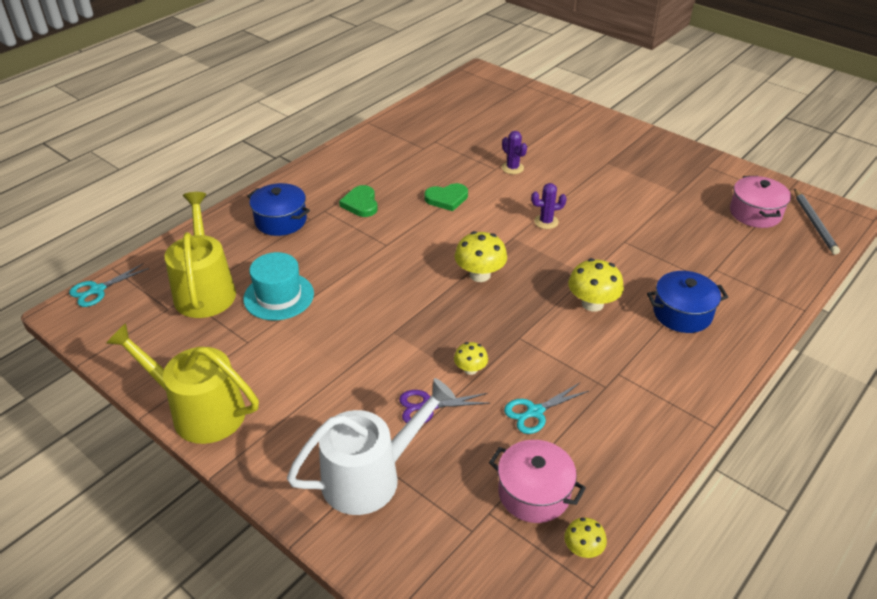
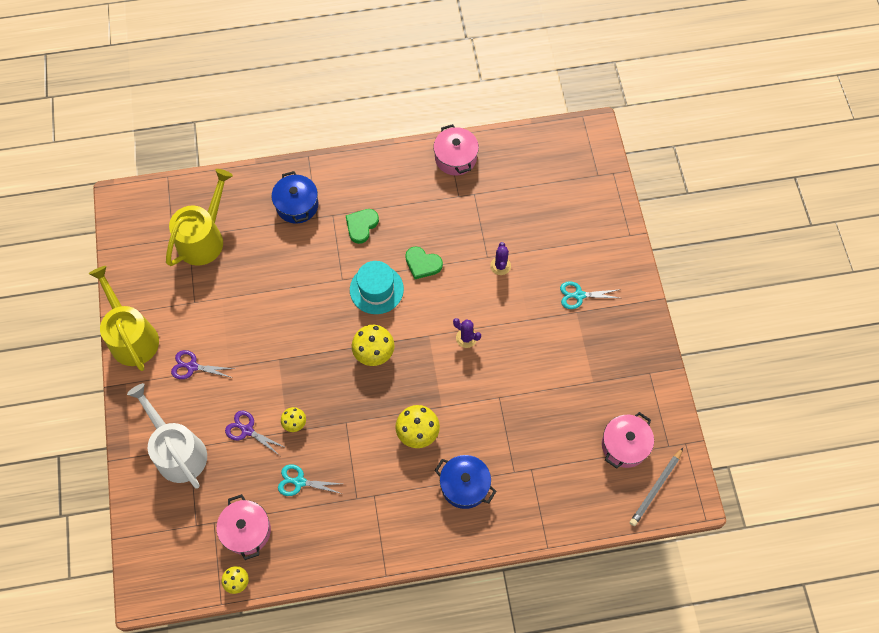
camera: 40 degrees right, 25 degrees up
(97, 290) = (146, 192): turquoise scissors -> turquoise scissors (579, 295)
(278, 296) = (240, 277): turquoise hat -> turquoise hat (376, 289)
(304, 393) = (192, 366): none -> purple scissors
(370, 477) = (178, 451): white watering can -> white watering can turned 135 degrees counterclockwise
(392, 130) = (455, 158): none -> pink pot

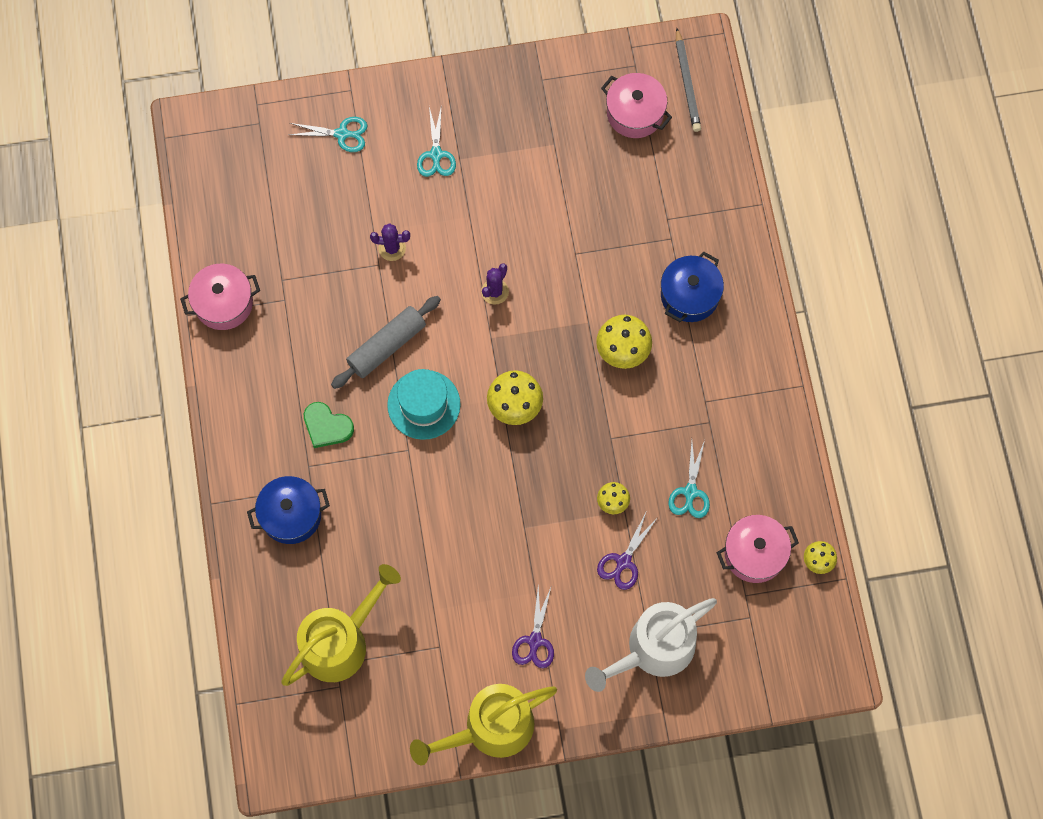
camera: 90 degrees left, 5 degrees up
(204, 238) = (340, 641): yellow watering can -> yellow watering can turned 105 degrees clockwise
(422, 264) = (387, 346): green heart -> grey rolling pin
(592, 230) = (342, 134): none -> turquoise scissors
(656, 488) = (687, 83): grey pencil -> grey pencil turned 45 degrees clockwise

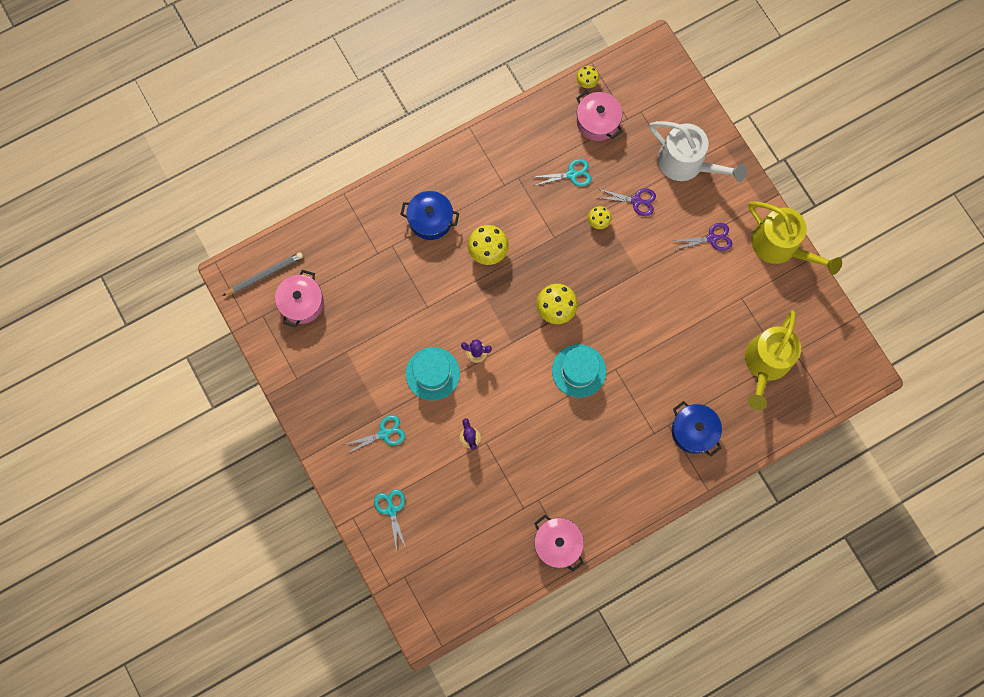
camera: 110 degrees left, 5 degrees up
(327, 426) = (621, 431): green heart -> none
(340, 641) = (765, 363): yellow watering can -> yellow watering can turned 90 degrees counterclockwise
(387, 346) = (545, 412): grey rolling pin -> none
(488, 232) = (432, 373): none -> turquoise hat

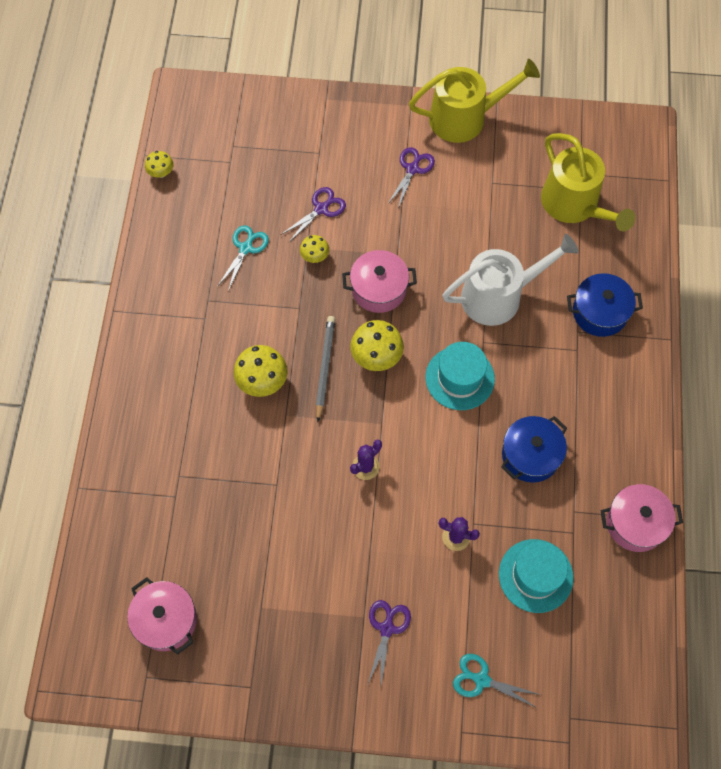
camera: 55 degrees left, 10 degrees down
(265, 274) = (99, 641): grey pencil -> grey pencil (325, 367)
(384, 433) = (387, 628): turquoise scissors -> purple scissors
(430, 220) = (182, 416): blue pot -> blue pot (530, 455)
(432, 373) = (355, 529): turquoise hat -> turquoise hat (535, 575)
(597, 122) = (210, 190): pink pot -> pink pot (379, 289)
(686, 163) = (318, 141): white watering can -> white watering can (499, 296)

